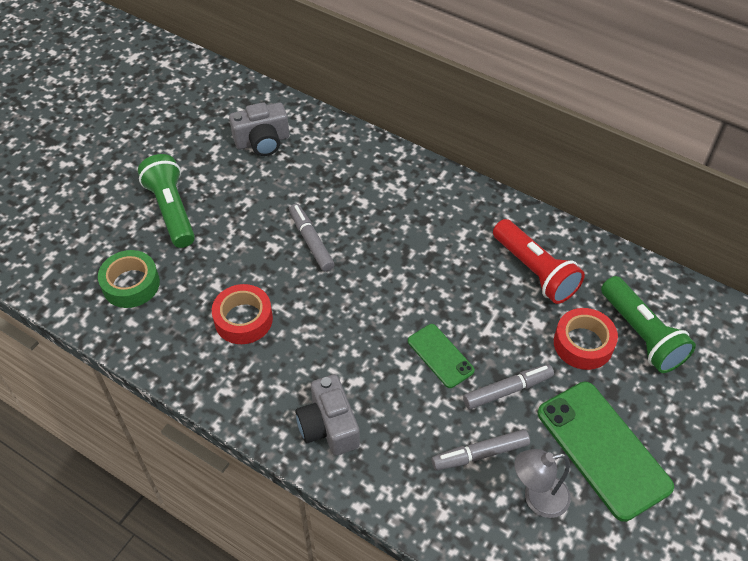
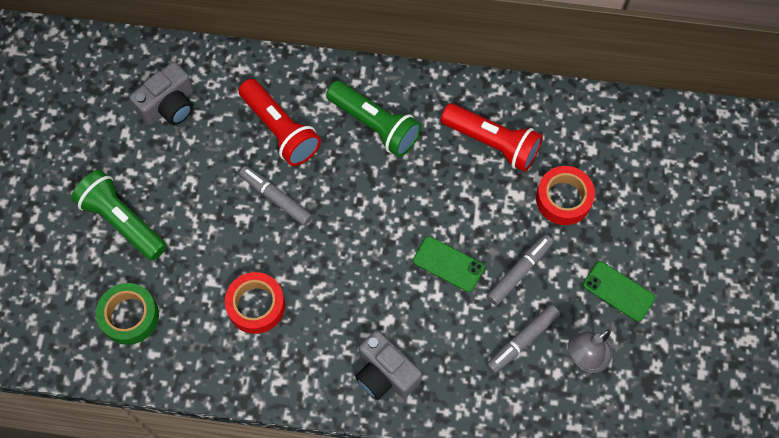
camera: 25 degrees left, 15 degrees up
(345, 192) = (280, 130): none -> red flashlight
(603, 449) = (618, 291): green phone -> green phone, size x0.54
(641, 335) = (608, 169): green flashlight -> green flashlight (375, 125)

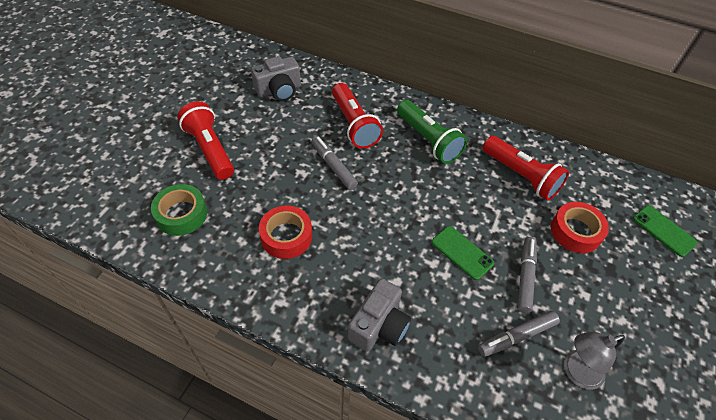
camera: 15 degrees right, 15 degrees down
(122, 221) = (210, 149): green flashlight -> red flashlight
(385, 373) = (379, 325): grey camera -> grey camera turned 120 degrees counterclockwise
(519, 271) = (525, 277): grey marker -> grey marker turned 45 degrees counterclockwise
(618, 291) = (618, 321): green phone -> green phone (664, 230)

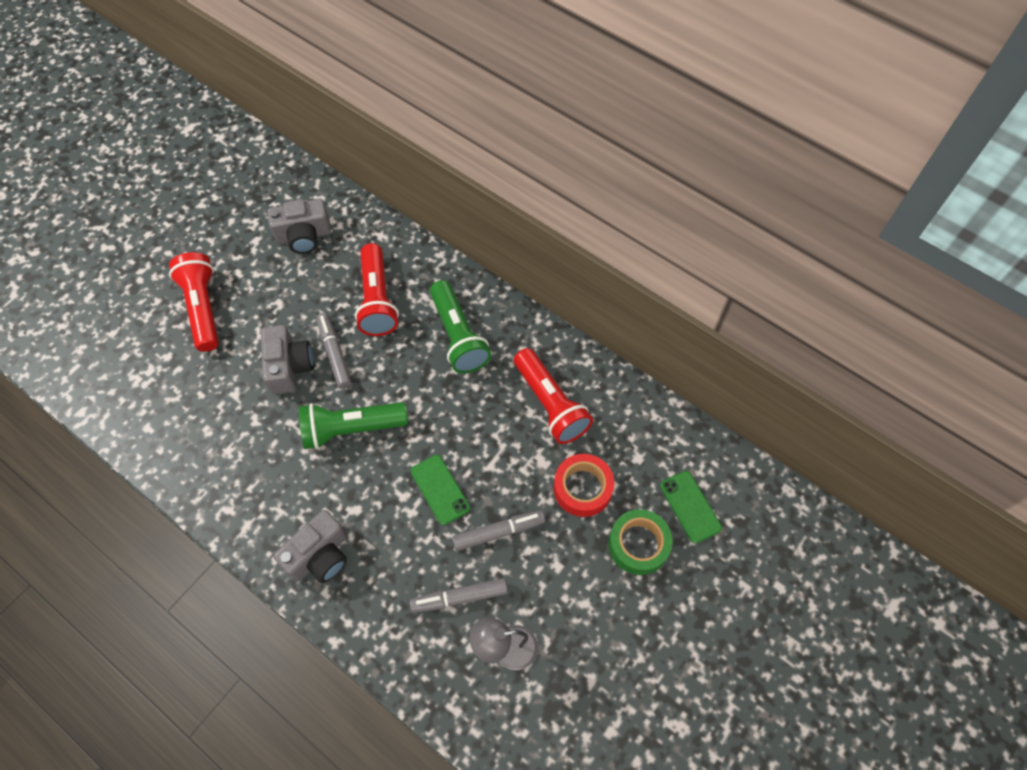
camera: 15 degrees right, 10 degrees up
(181, 214) = (152, 387): green tape -> green tape (638, 544)
(286, 236) = (255, 434): red tape -> none
(298, 181) = (289, 367): none -> grey camera
(368, 219) = (351, 429): none -> green flashlight
(525, 277) = (498, 532): grey marker -> grey marker turned 45 degrees clockwise

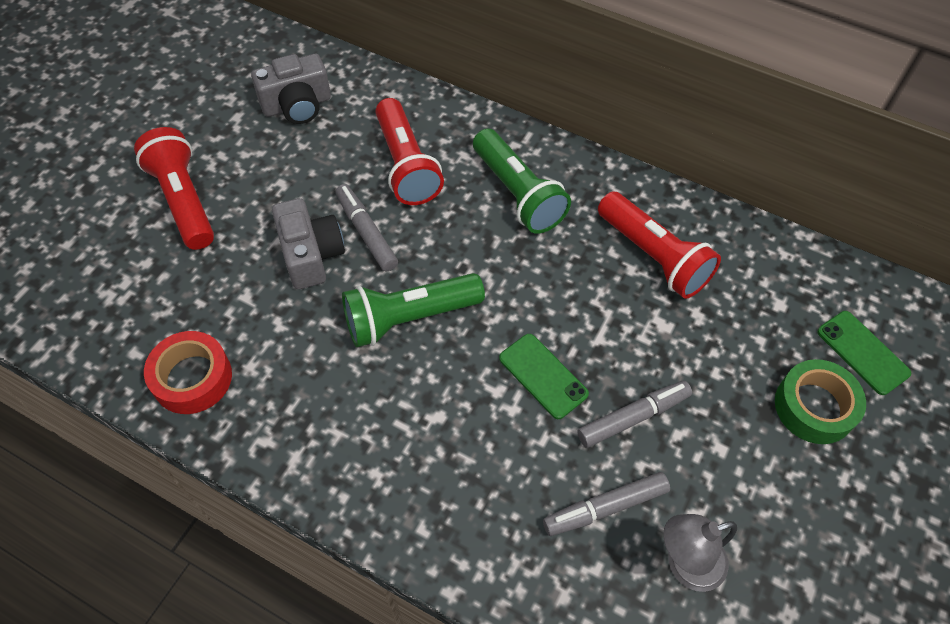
camera: 10 degrees left, 5 degrees down
(319, 555) = (404, 482): grey camera -> none
(582, 488) = (723, 349): red tape -> red tape (192, 378)

